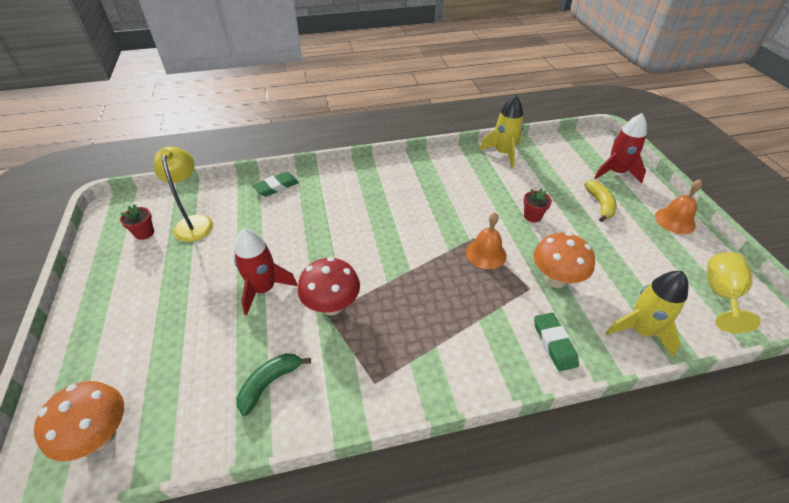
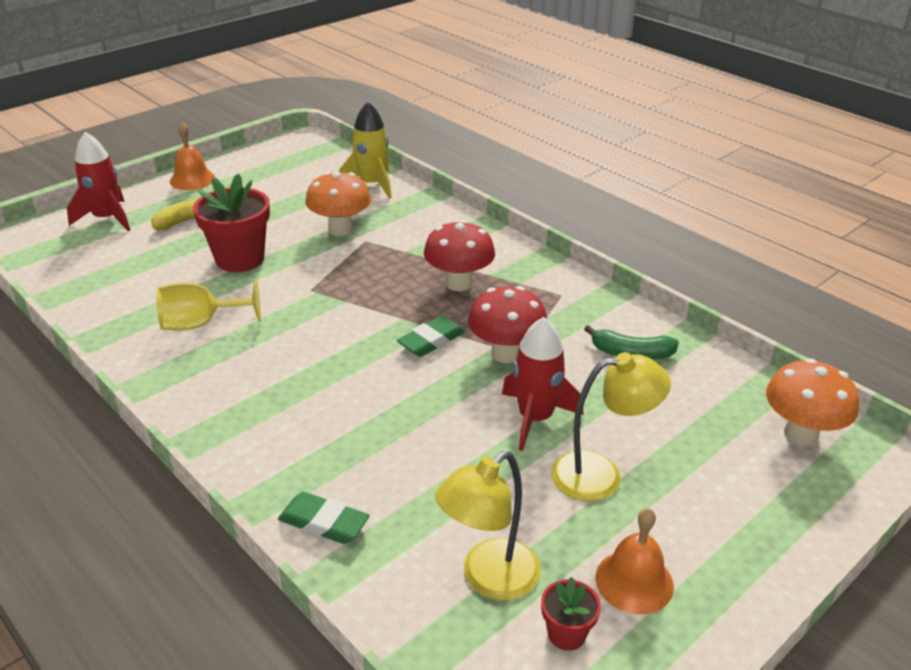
camera: 120 degrees left, 10 degrees down
(197, 294) = (601, 475): none -> yellow lamp
(433, 319) = (459, 283): none -> red mushroom
(486, 254) = (333, 275): orange bell -> orange bell (634, 581)
(503, 153) = (93, 308): yellow rocket -> none
(532, 216) = (240, 259): red flower pot -> red flower pot, size x2.02
(554, 343) = (425, 218): green eraser -> green eraser (431, 341)
(721, 295) = (295, 156): yellow goblet -> yellow goblet (201, 324)

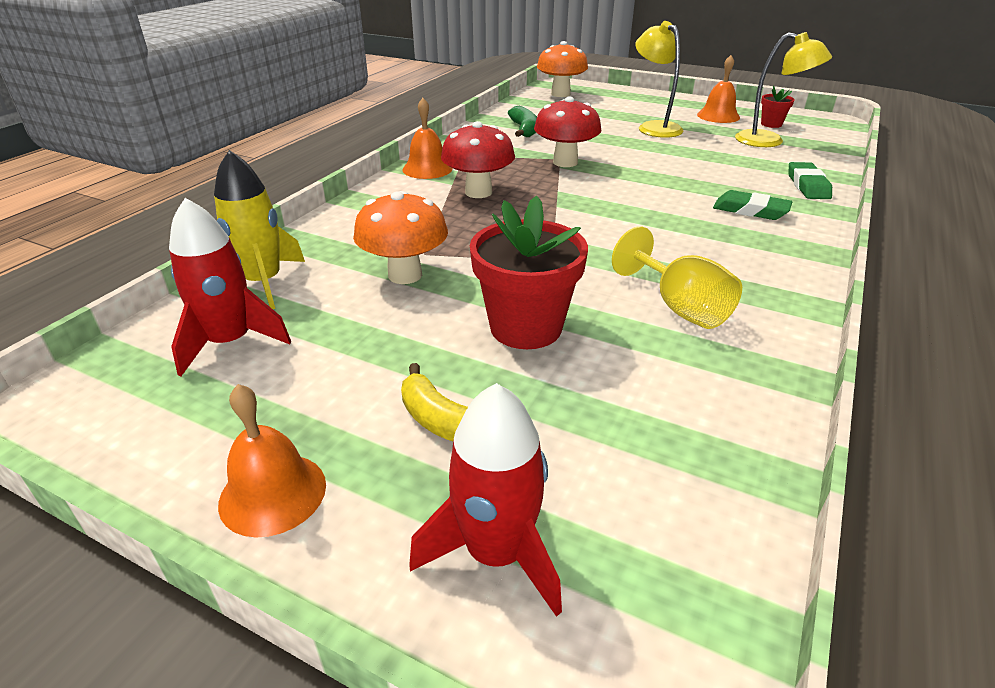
camera: 110 degrees left, 0 degrees up
(431, 341) = (578, 188): green eraser -> green eraser (750, 211)
(532, 267) = (427, 169): none -> orange bell
(535, 418) = (626, 146): red rocket -> red rocket (230, 342)

